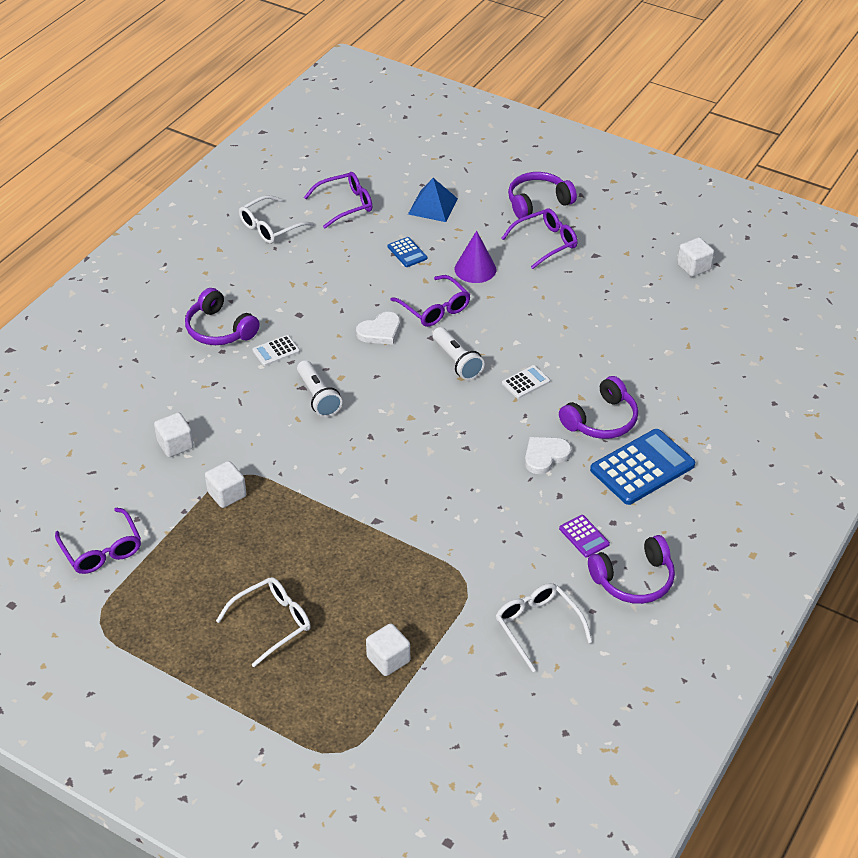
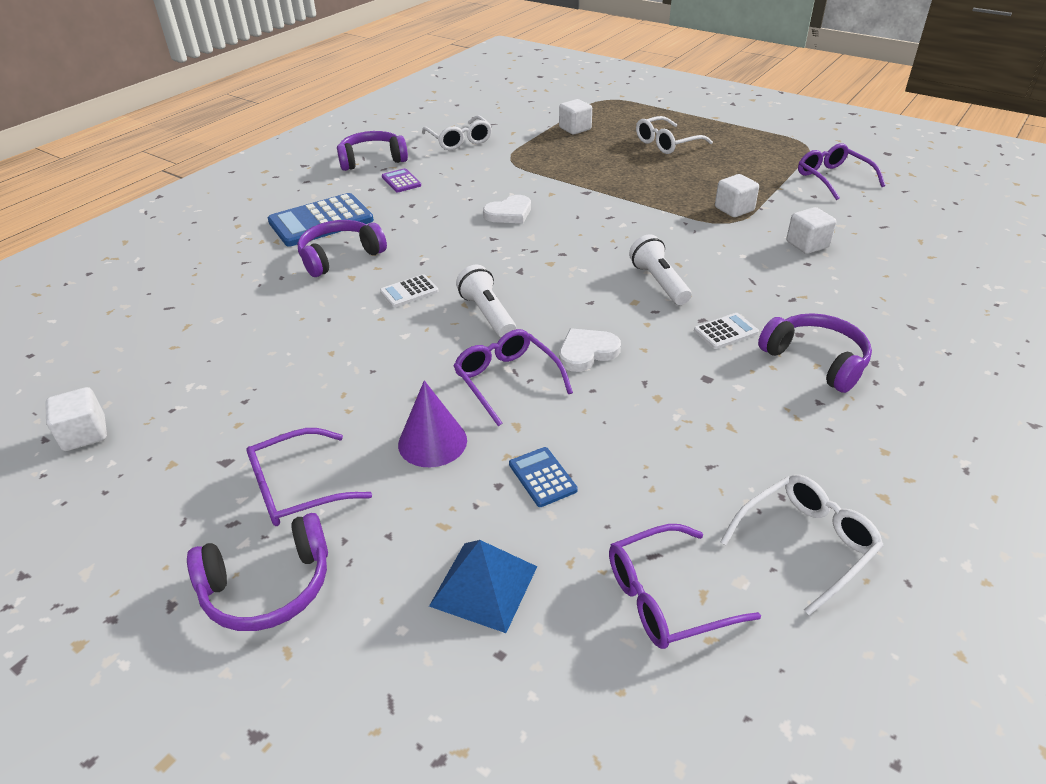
camera: 175 degrees left, 5 degrees down
(545, 456) = (413, 230): white heart -> white heart (509, 213)

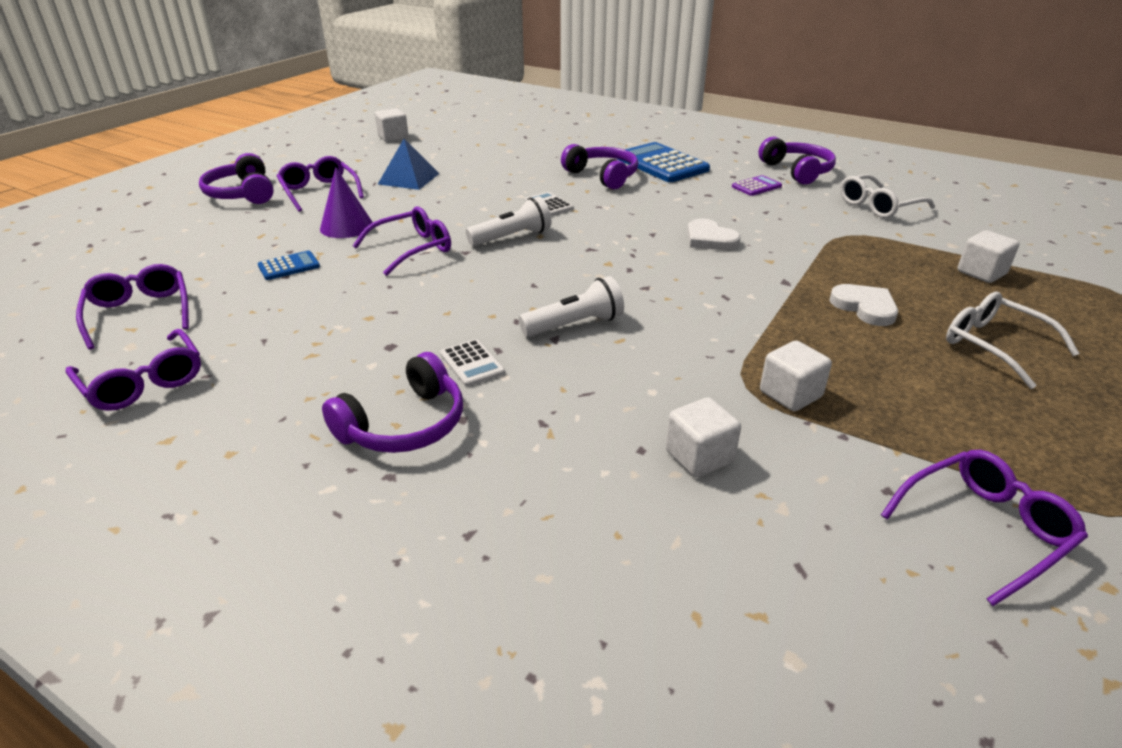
camera: 85 degrees right, 5 degrees down
(484, 586) = (199, 250): blue pyramid -> blue pyramid (408, 178)
(587, 352) = (446, 283): white heart -> white heart (865, 307)
(805, 544) = (143, 382): white glasses -> purple glasses

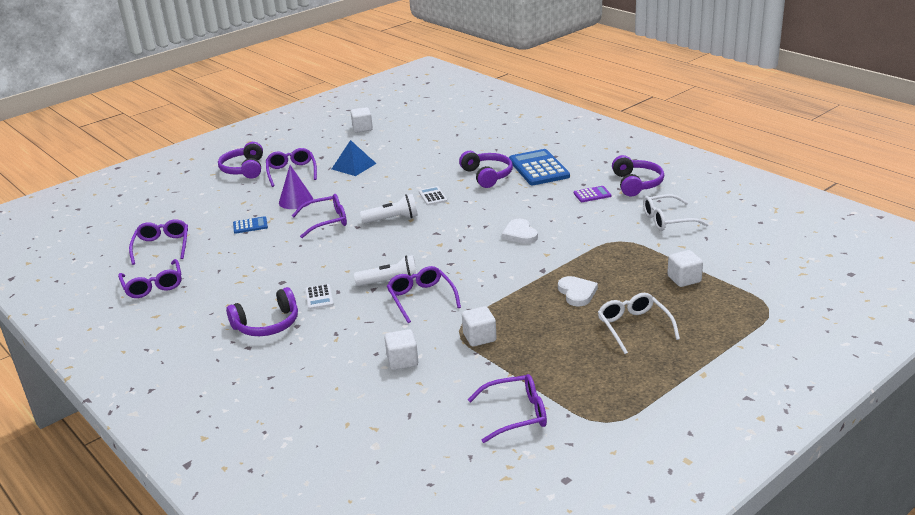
camera: 20 degrees right, 5 degrees down
(645, 344) = (421, 299): none -> purple glasses

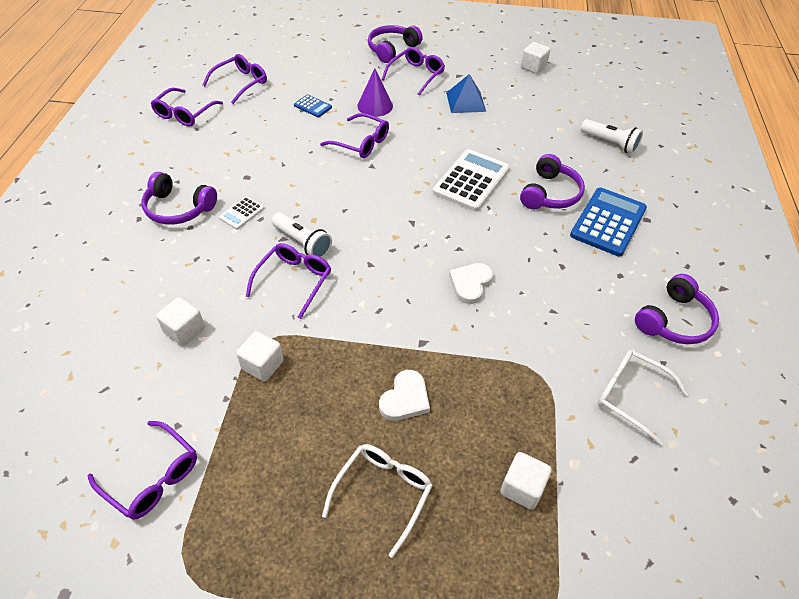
camera: 45 degrees right, 20 degrees up
(392, 219) = (405, 179): white flashlight -> white flashlight (610, 143)
(432, 196) = (471, 181): white calculator -> white calculator, size x2.06
(592, 195) = (607, 295): purple calculator -> none

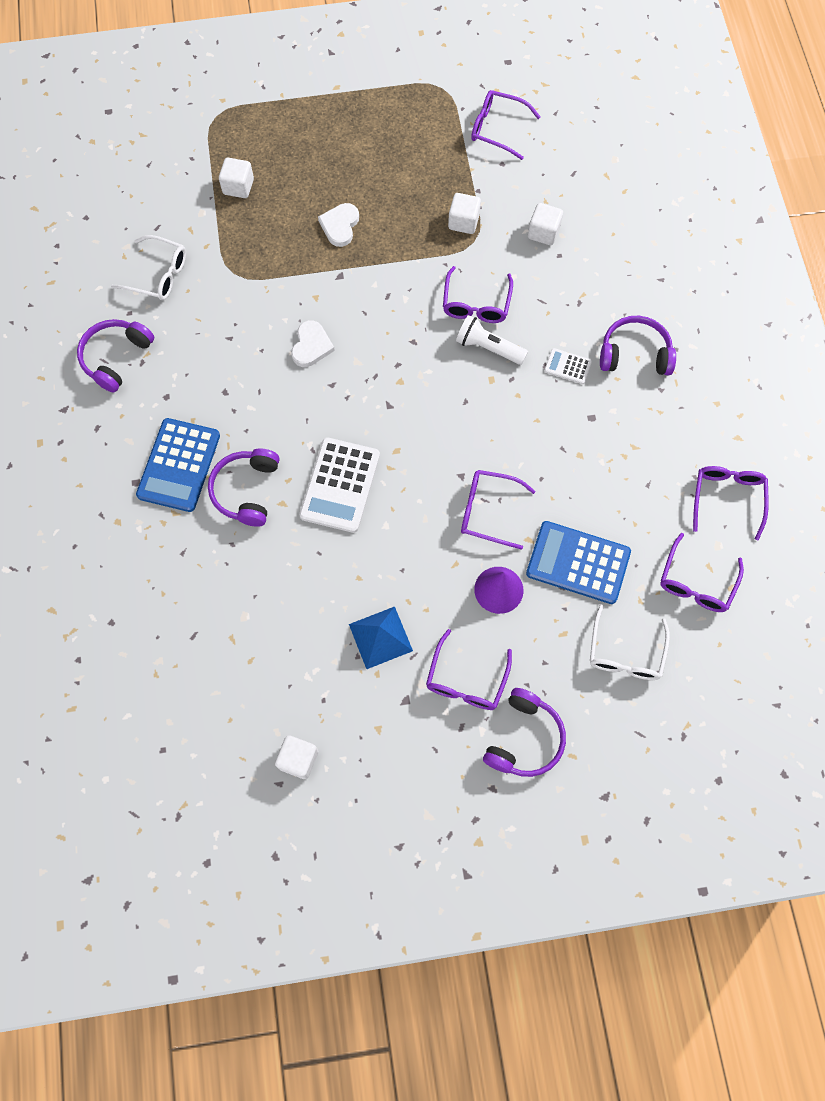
camera: 165 degrees right, 20 degrees up
(242, 213) = (567, 366): white calculator -> white calculator turned 90 degrees counterclockwise
(313, 106) = (578, 563): blue calculator -> blue calculator, size x2.06
(382, 494) = (335, 159): white glasses -> white glasses (625, 652)
(610, 143) = (177, 606): white flashlight -> none

